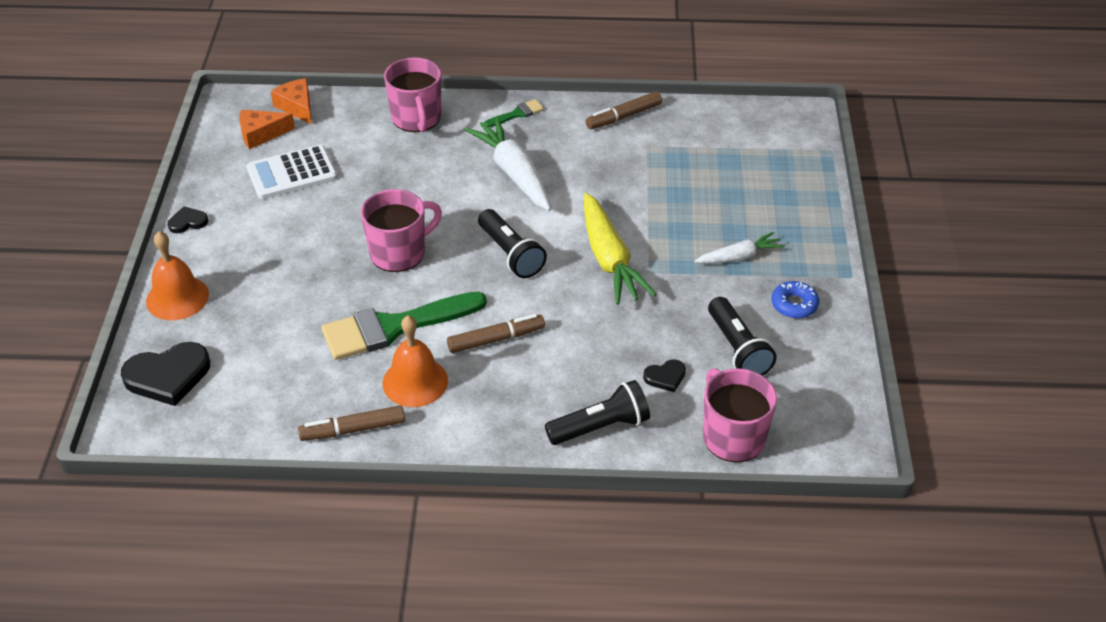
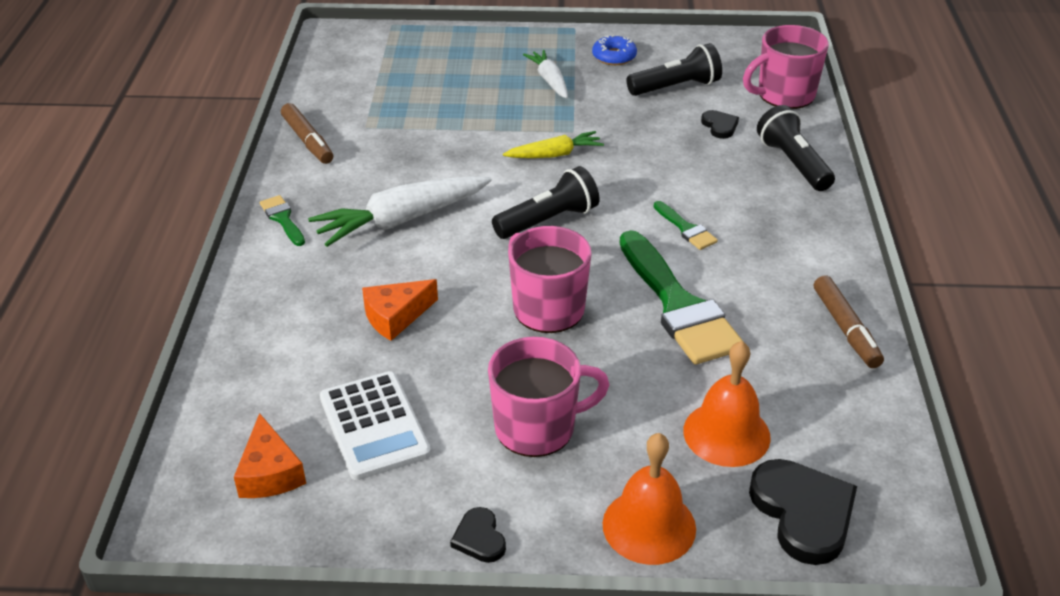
camera: 90 degrees left, 5 degrees down
(297, 107) = (207, 436): orange cheese -> orange cheese (395, 316)
(415, 382) = (762, 285): orange bell -> orange bell (726, 433)
(416, 118) = (270, 306): pink mug -> pink mug (537, 427)
(496, 339) = (686, 229): brown marker -> green brush
(609, 259) = (554, 155): yellow carrot -> yellow carrot, size x0.58

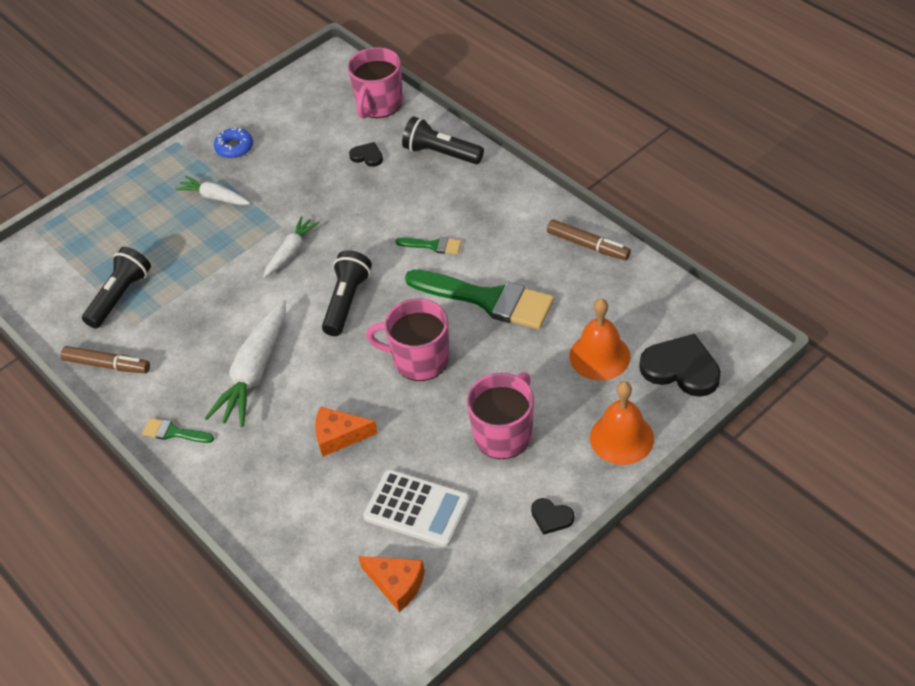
camera: 40 degrees left, 10 degrees up
(395, 316) = (339, 436): orange cheese -> orange cheese turned 75 degrees clockwise
(554, 155) = (290, 252): yellow carrot -> white carrot
(676, 87) = (305, 145): black flashlight -> black flashlight (120, 296)

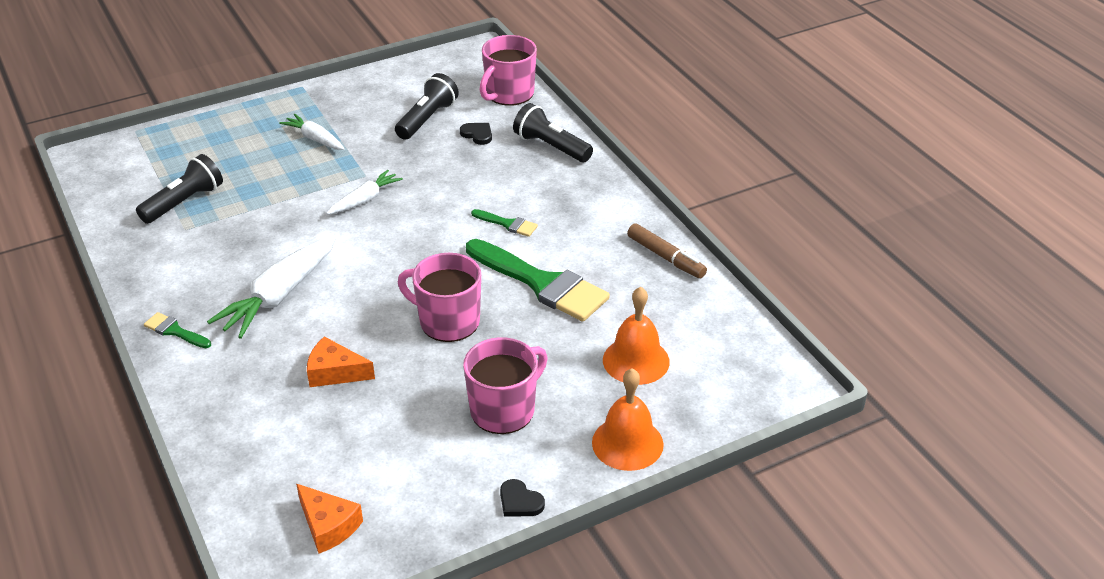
camera: 10 degrees right, 10 degrees down
(107, 365) = (142, 258): brown marker -> none
(234, 147) = (353, 102): blue donut -> none
(346, 301) = (399, 254): black flashlight -> black flashlight (427, 119)
(417, 509) = (382, 459): white calculator -> none
(681, 369) = (718, 392): black heart -> none

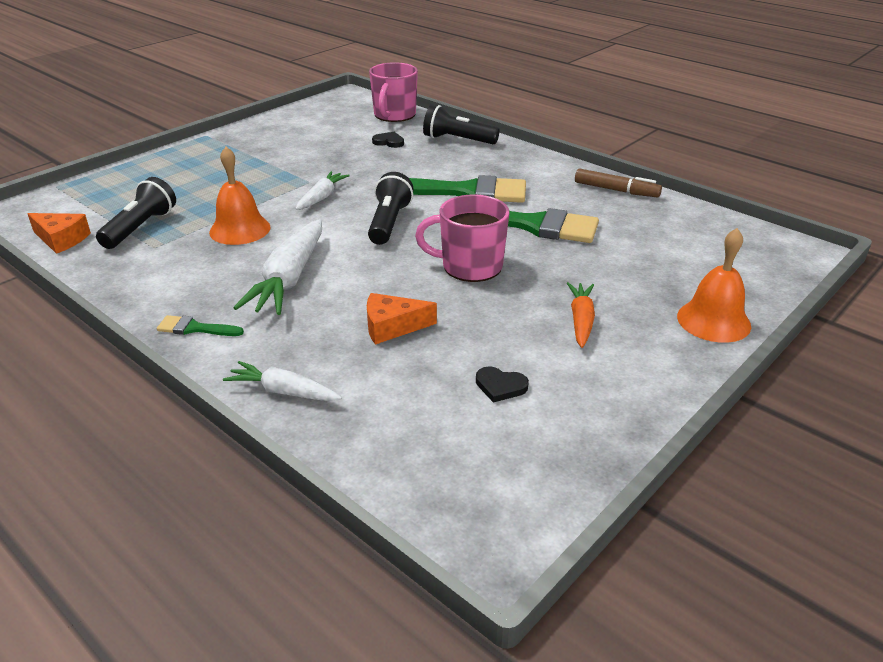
camera: 20 degrees left, 5 degrees down
(315, 139) = (243, 165): white carrot -> white carrot (284, 392)
(328, 526) = (491, 462): orange cheese -> orange cheese (61, 239)
(427, 119) = (337, 139): black flashlight -> black flashlight (389, 223)
(504, 410) = (581, 321): pink mug -> orange carrot
(508, 224) = (465, 192): green brush -> green brush, size x2.23
(519, 501) = (663, 390): black heart -> black heart (500, 386)
(636, 360) = (660, 261): orange bell -> orange bell (240, 229)

